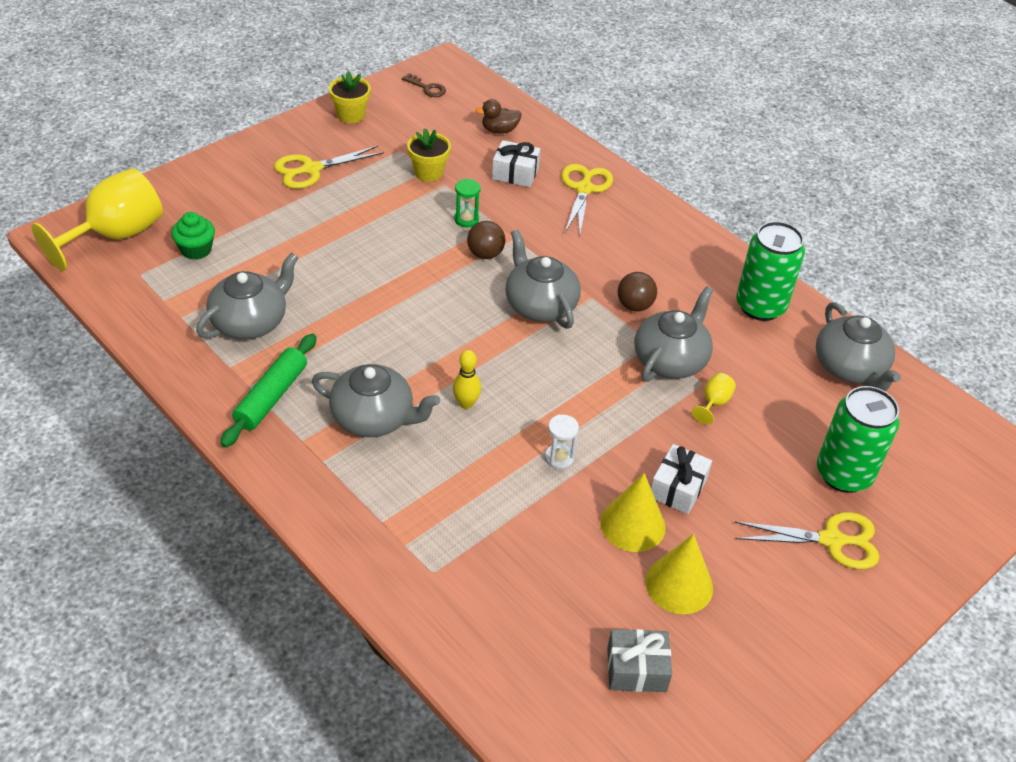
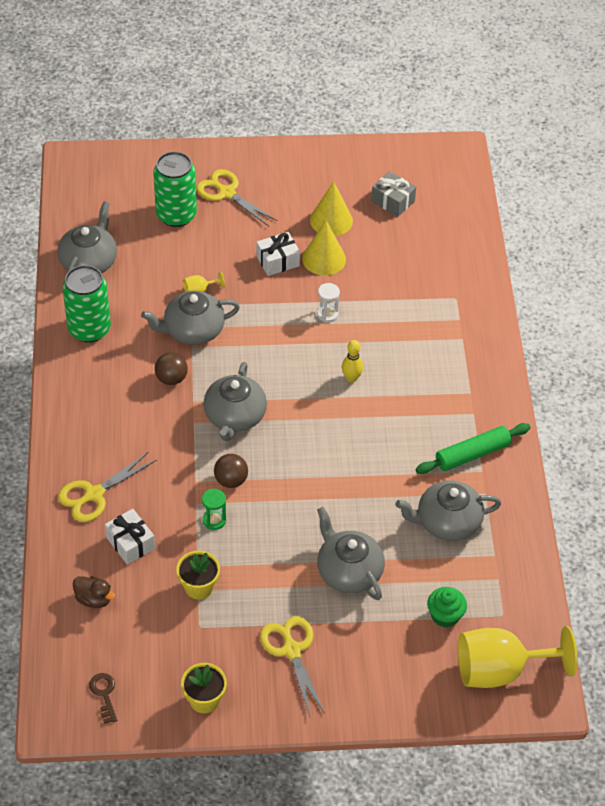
camera: 140 degrees left, 5 degrees up
(311, 169) = (292, 650): yellow scissors -> yellow scissors turned 120 degrees counterclockwise
(374, 418) = (417, 402): grey teapot -> grey teapot (348, 571)

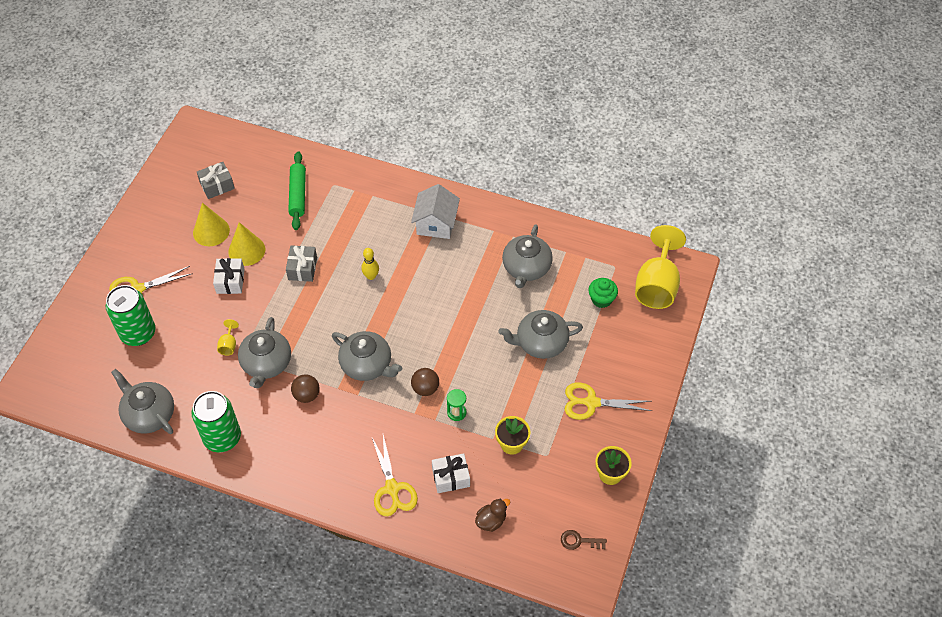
camera: 65 degrees left, 5 degrees up
(327, 314) = (302, 268): white hourglass -> grey gift
(458, 412) = (436, 224): none -> white house
(472, 454) = (476, 230): green rolling pin -> green rolling pin (298, 195)

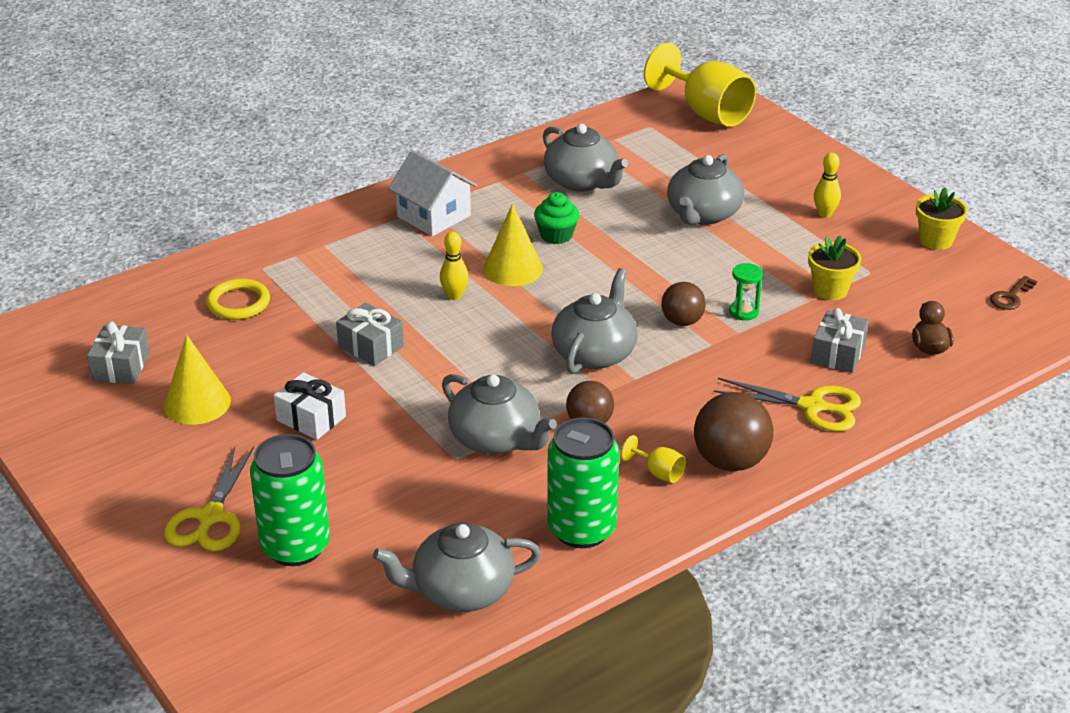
camera: 55 degrees left, 20 degrees down
(229, 345) = (423, 462): yellow goblet -> yellow goblet (658, 473)
(246, 250) = (275, 383): yellow cone -> yellow cone (513, 269)
(298, 195) = (238, 303): green rolling pin -> yellow ring
(318, 474) = (730, 461): none -> brown ball
(367, 365) = (595, 353): grey teapot -> grey teapot turned 45 degrees counterclockwise
(451, 477) = (837, 354): white gift -> grey gift
(591, 402) = (825, 214): yellow scissors -> yellow bowling pin
(601, 299) = (686, 152): green cupcake -> green cupcake (556, 235)

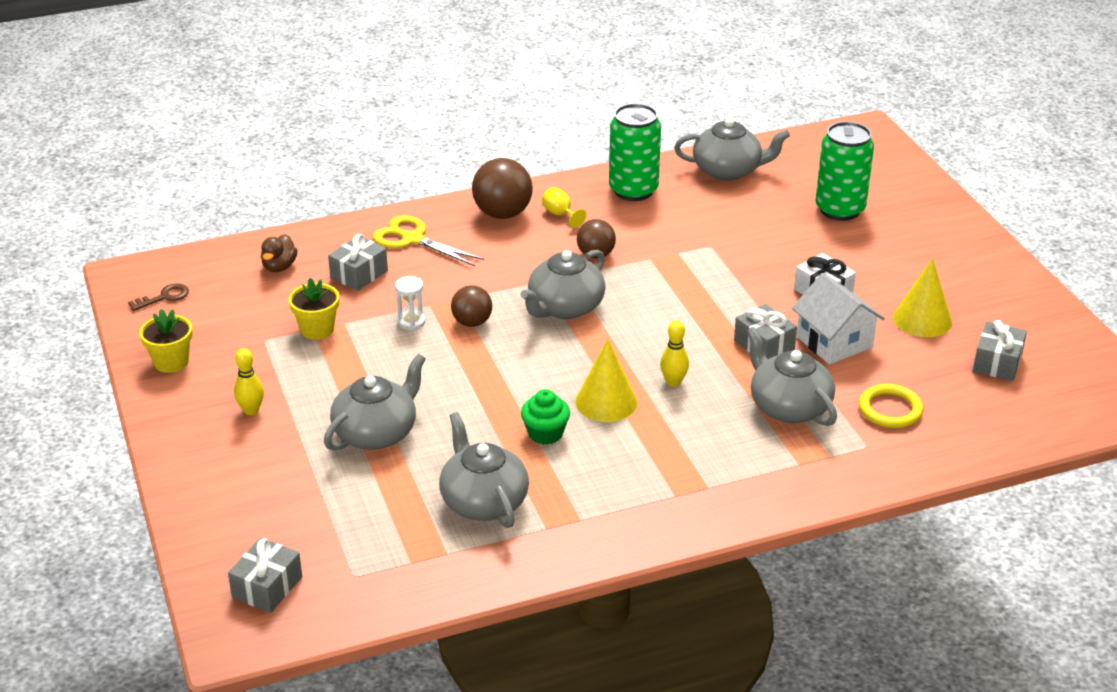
camera: 165 degrees left, 0 degrees up
(210, 517) = (903, 236): yellow scissors -> none
(434, 216) = (670, 482): white house -> white house (834, 342)
(496, 439) = (674, 254): grey teapot -> grey teapot (788, 407)
(706, 113) = (267, 587): yellow goblet -> grey gift
(743, 312) = (411, 322): green hourglass -> white hourglass

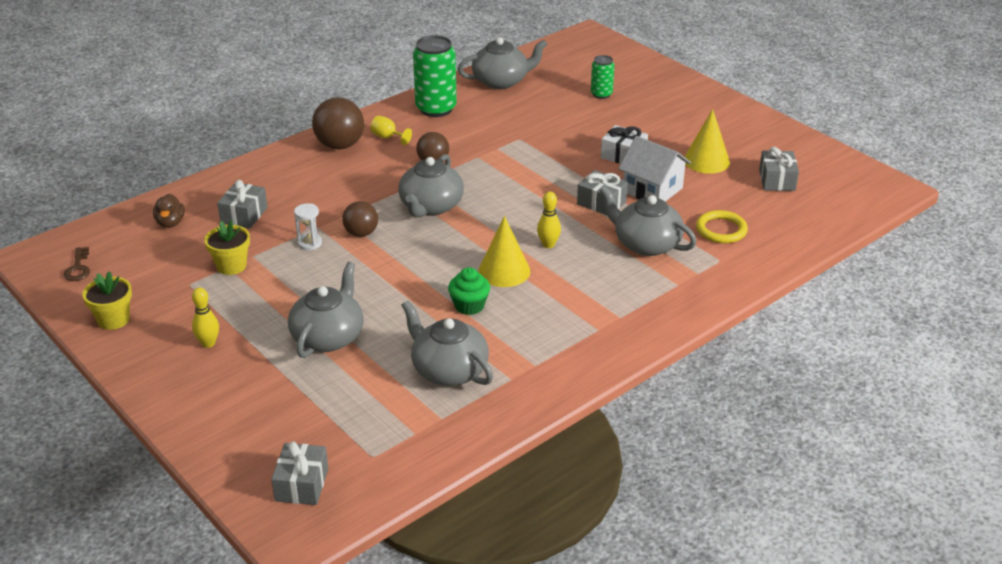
camera: 20 degrees left, 0 degrees up
(164, 297) = (78, 268): brown key -> brown key turned 135 degrees clockwise
(413, 239) = (275, 179): yellow scissors -> none
(840, 209) = (601, 94): green can -> green can, size x0.55

